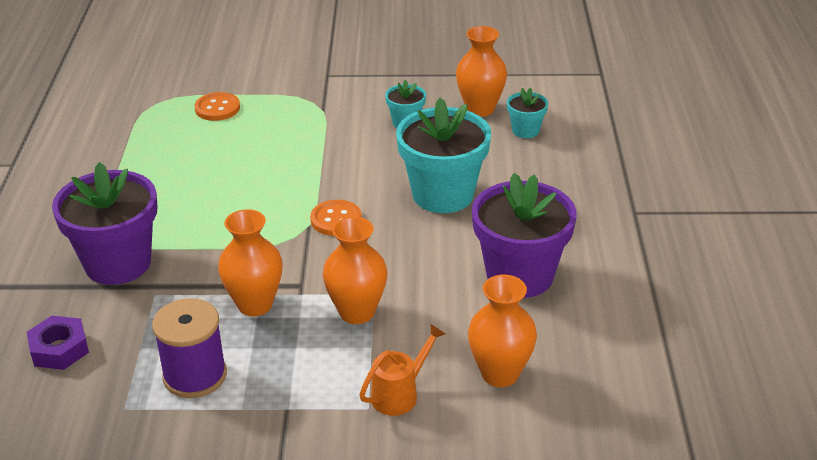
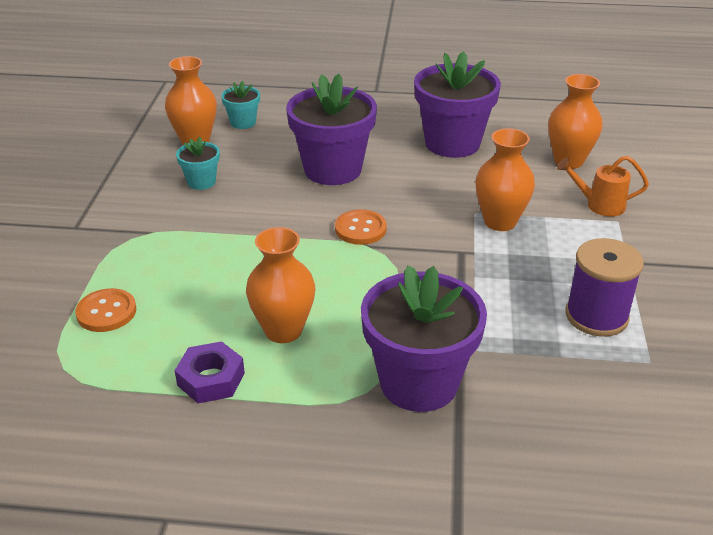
camera: 85 degrees left, 0 degrees up
(59, 349) = (570, 420): purple nut -> purple nut (211, 379)
(255, 304) = (490, 280): orange vase -> orange vase (283, 330)
(400, 394) = (599, 205): orange watering can -> orange watering can turned 45 degrees counterclockwise
(443, 195) = (332, 169): turquoise flower pot -> purple flower pot

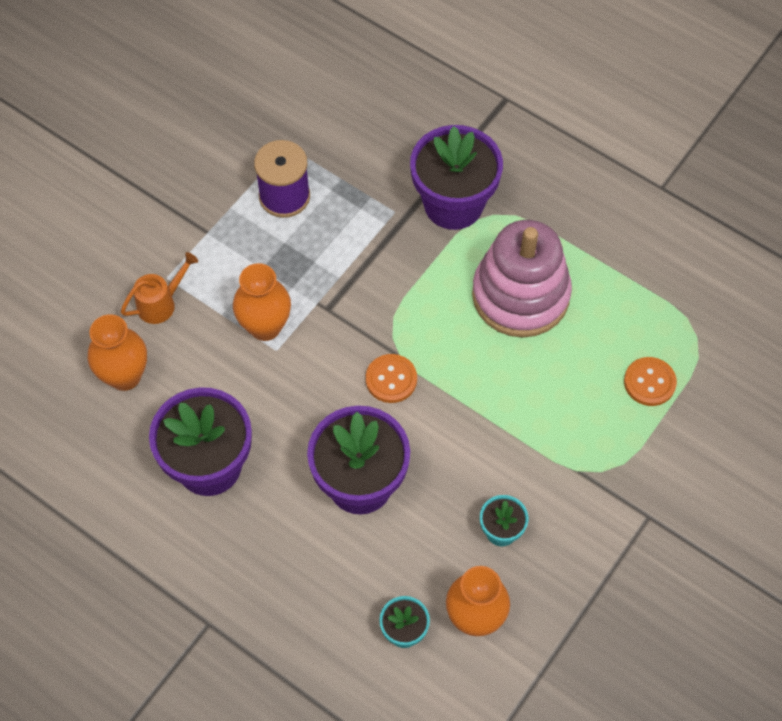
camera: 150 degrees left, 25 degrees up
(211, 379) = (593, 276): purple nut -> none
(283, 330) = (520, 295): orange vase -> pink stacking toy
(599, 205) = (161, 303): orange watering can -> orange watering can turned 75 degrees counterclockwise

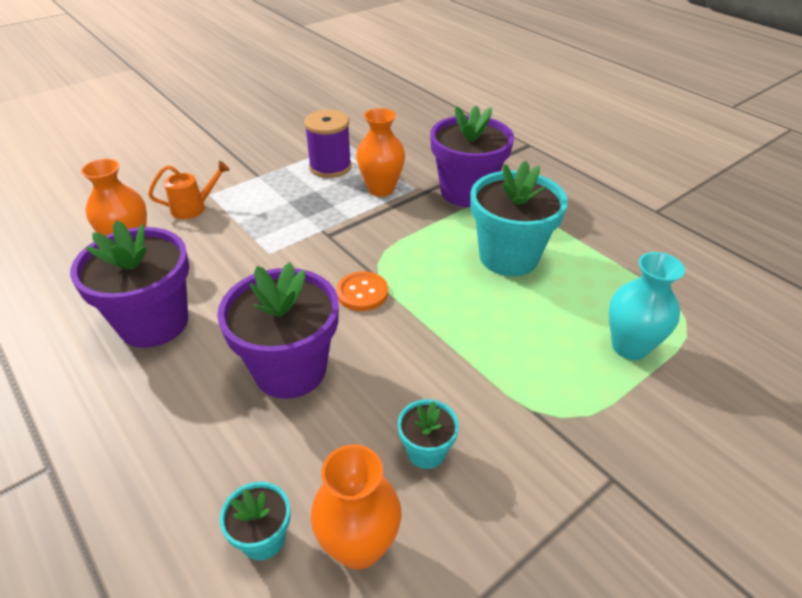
camera: 15 degrees right, 20 degrees down
(265, 327) = (269, 237): orange vase -> orange vase (381, 189)
(520, 295) = (508, 257): pink stacking toy -> turquoise flower pot
(649, 382) = (629, 347): orange button -> turquoise vase

